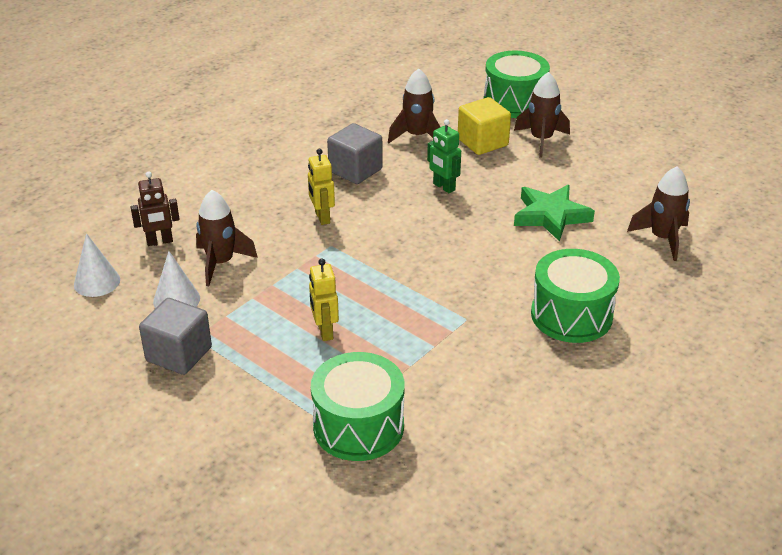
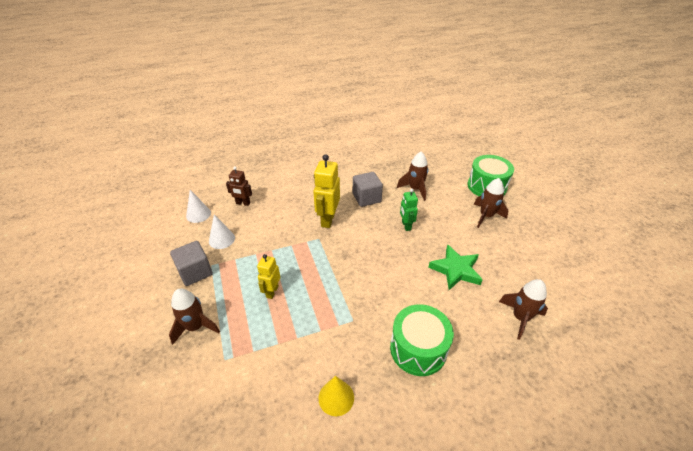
camera: 30 degrees right, 5 degrees up
(221, 263) = (258, 227): brown rocket -> brown rocket (195, 327)
(322, 217) = (327, 219): yellow robot -> yellow robot, size x1.66
(358, 426) = (237, 366): green drum -> none
(482, 142) = (449, 205): yellow cube -> none
(515, 400) = (336, 397): none -> yellow cone

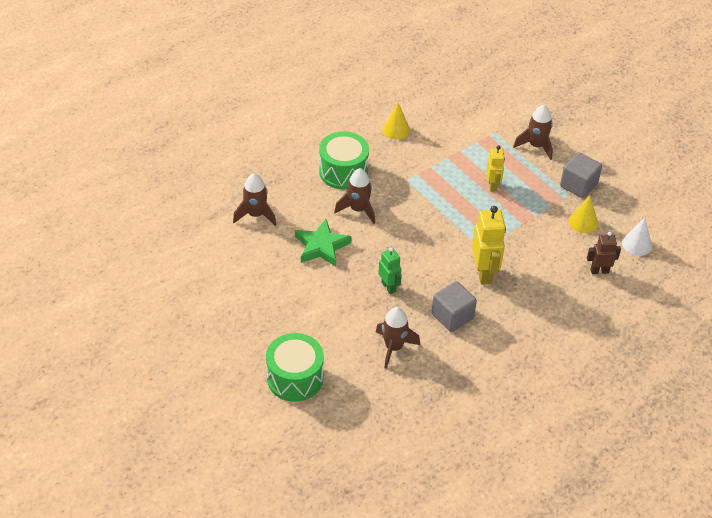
camera: 160 degrees right, 5 degrees up
(221, 239) = (583, 222): white cone -> yellow cone
(486, 216) = (293, 324): brown rocket -> brown rocket (358, 209)

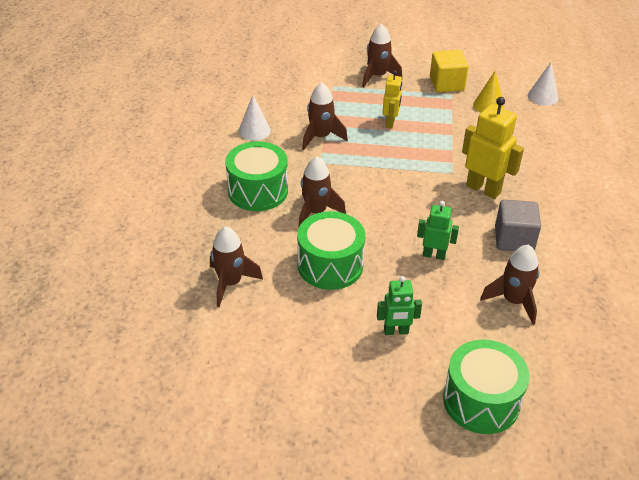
camera: 45 degrees left, 5 degrees down
(304, 309) = (396, 331): none -> green robot
(321, 246) = (330, 265): green star -> green drum
(396, 130) = (254, 130): yellow cone -> white cone
(431, 163) = (321, 137): none -> brown rocket
(492, 185) = (390, 122): yellow robot -> yellow robot turned 60 degrees clockwise
(578, 185) = (446, 84): grey cube -> yellow cube
(599, 271) = (550, 130): brown robot -> none

